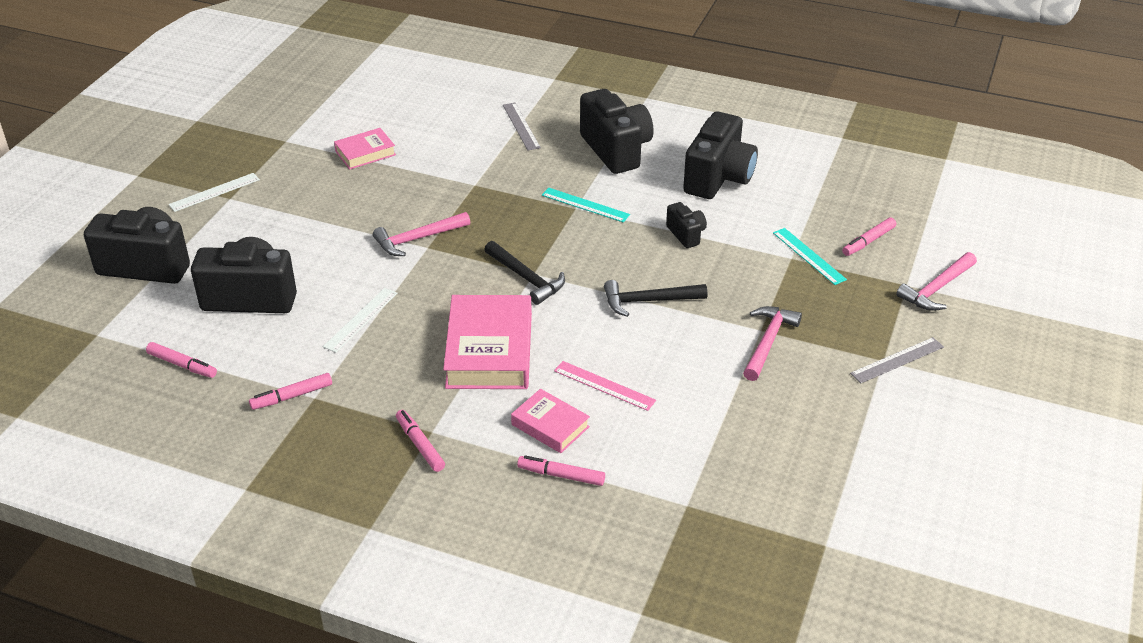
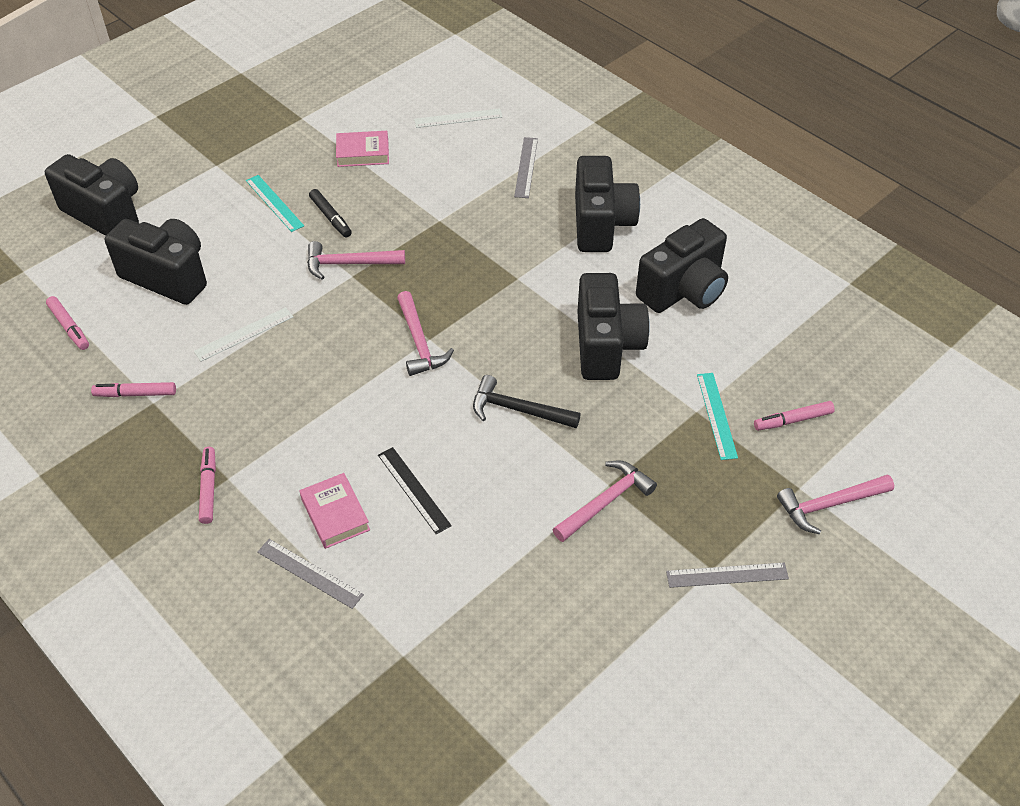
camera: 25 degrees right, 10 degrees up
(214, 192) = (207, 154): white ruler -> white ruler (458, 118)
(373, 209) = (331, 217): none -> black marker
(489, 350) = (334, 410): pink book -> none
(526, 278) = (419, 342): black hammer -> pink hammer
(561, 475) = (309, 573): pink marker -> grey ruler
(585, 205) = (529, 278): turquoise ruler -> turquoise ruler (274, 203)
(604, 385) = (413, 490): pink ruler -> black ruler
(686, 234) = (606, 346): black camera -> black camera, size x2.02

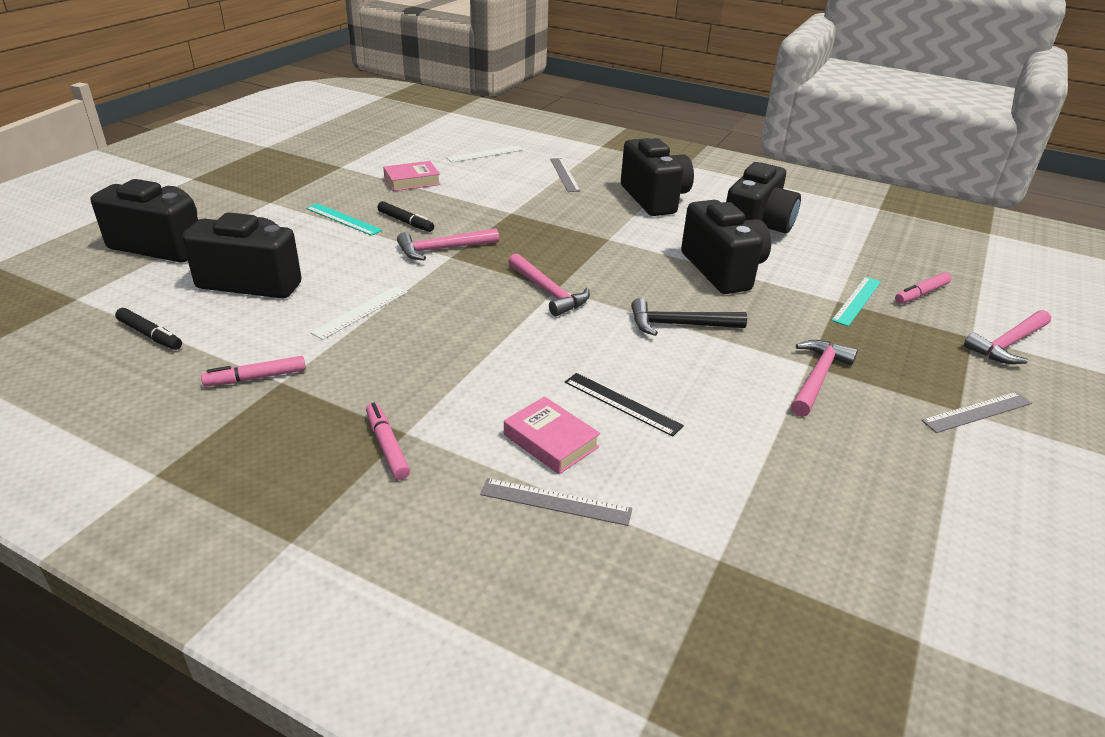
camera: 20 degrees left, 15 degrees down
(69, 327) = (150, 335): pink marker -> black marker
(716, 415) = (857, 300): turquoise ruler -> turquoise ruler turned 60 degrees clockwise

